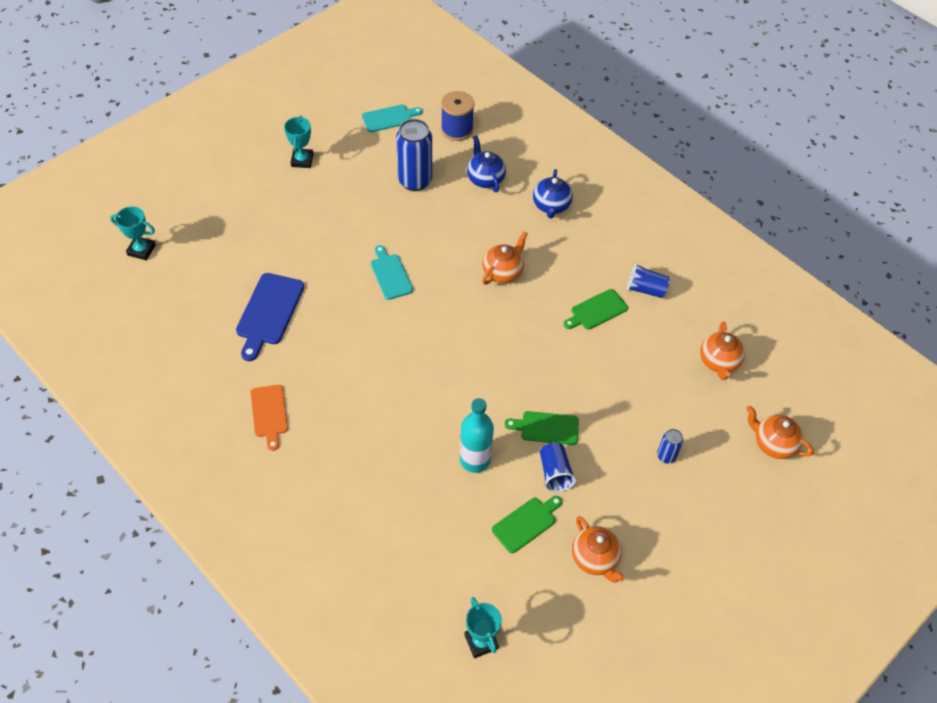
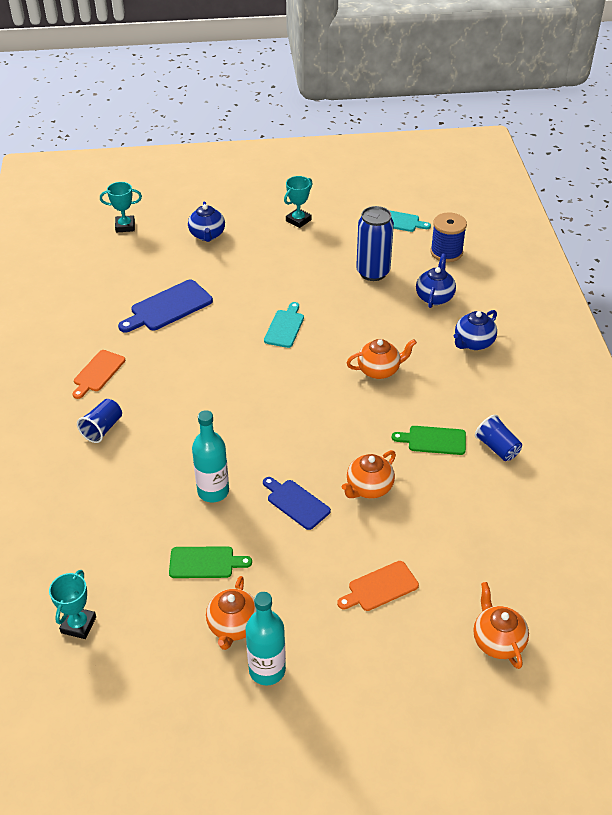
camera: 40 degrees right, 10 degrees down
(141, 250) = (125, 226): turquoise trophy -> turquoise trophy turned 60 degrees counterclockwise
(232, 219) = (207, 235): none -> blue teapot
(546, 428) = (296, 503): green cutting board -> blue cutting board
(555, 473) = (268, 540): blue cup -> blue cup (102, 429)
(649, 574) = (267, 670): none -> turquoise bottle
(666, 456) = (380, 587): blue can -> orange cutting board
(719, 362) = (510, 542): orange teapot -> orange teapot (368, 488)

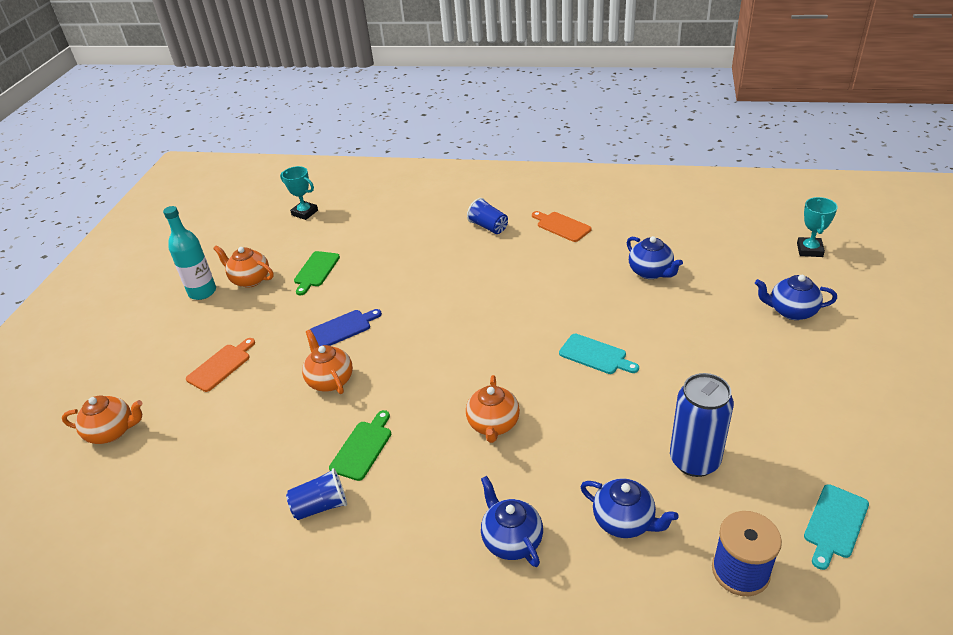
camera: 110 degrees right, 5 degrees down
(168, 307) = (651, 272): blue cutting board -> blue teapot
(213, 491) = (385, 281): turquoise bottle -> none
(298, 220) = (830, 401): turquoise trophy -> none
(380, 587) = (221, 366): orange cutting board -> orange cutting board turned 45 degrees clockwise

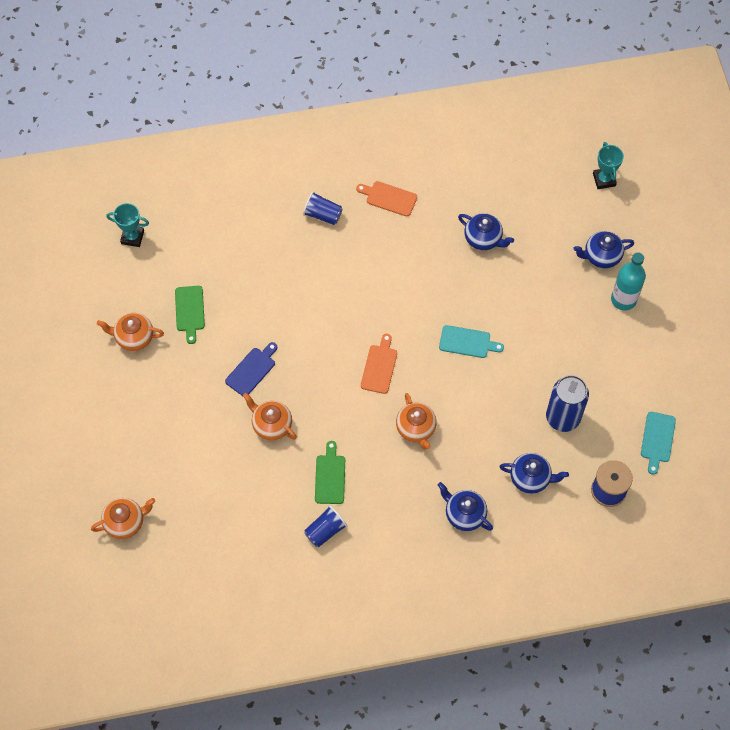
camera: 25 degrees left, 25 degrees up
(202, 292) = (98, 364): turquoise bottle -> turquoise bottle (623, 299)
(221, 366) = (171, 437): orange cutting board -> orange cutting board (379, 367)

